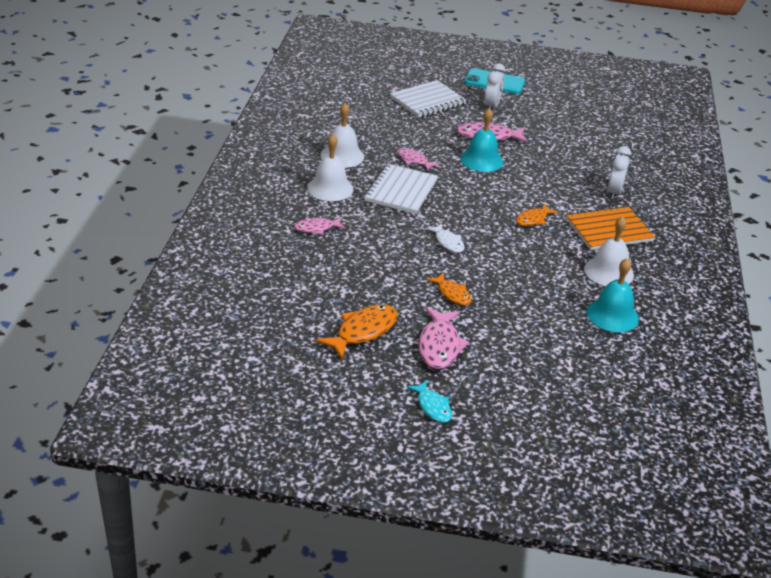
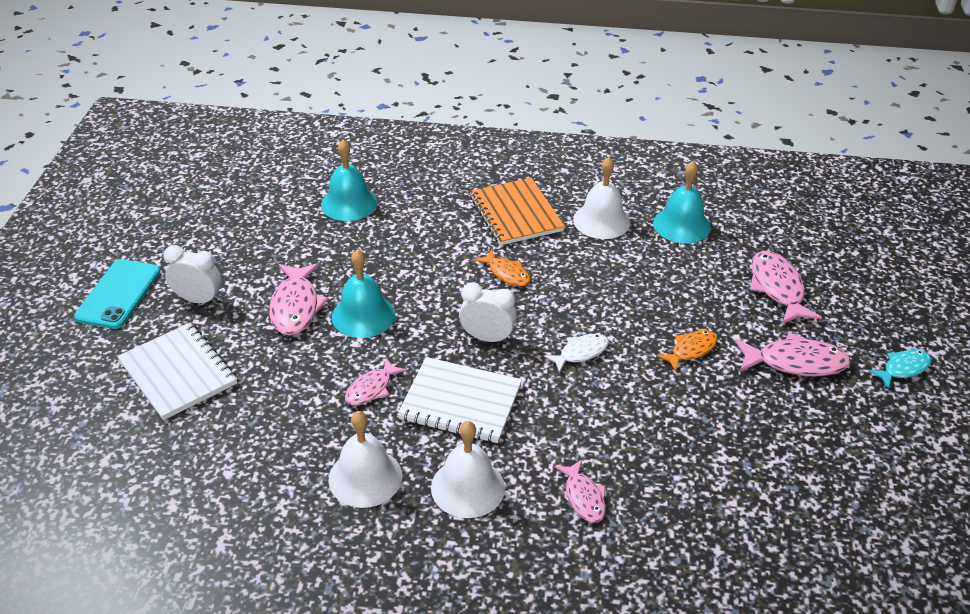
camera: 90 degrees left, 5 degrees up
(363, 331) = (800, 433): orange fish -> none
(532, 355) = (777, 288): none -> pink fish
(604, 159) = (349, 203): none -> turquoise bell
(614, 192) = (430, 202): white clock -> white clock (487, 338)

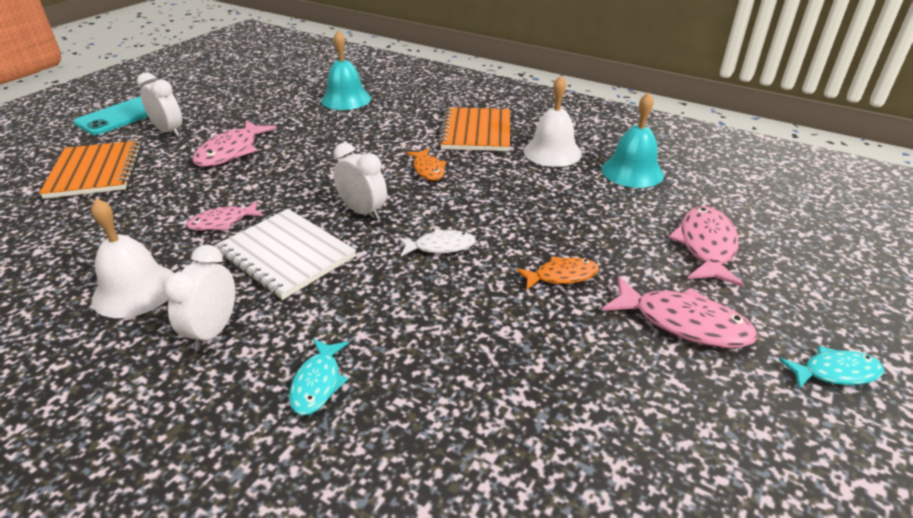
camera: 25 degrees right, 5 degrees down
(178, 373) = (95, 171): white notebook -> orange notebook
(363, 315) = (276, 169): turquoise bell -> none
(467, 487) = (213, 331): white bell -> white clock
(583, 497) = (318, 383): pink fish -> turquoise fish

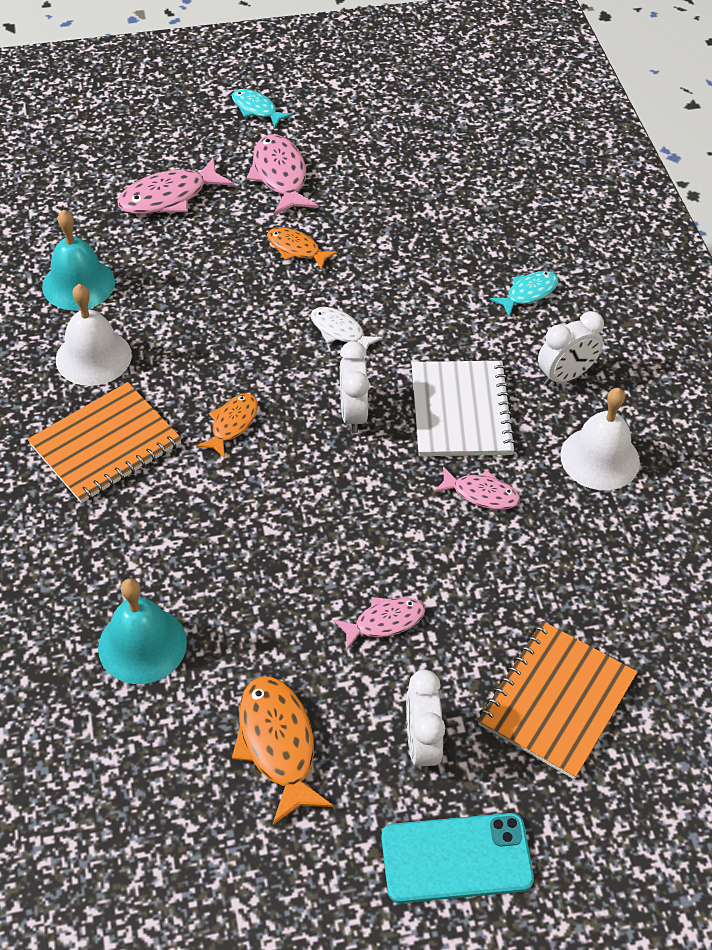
camera: 135 degrees left, 15 degrees up
(231, 151) = (384, 622): pink fish -> pink fish, size x0.62
(244, 105) = (277, 744): none -> orange fish

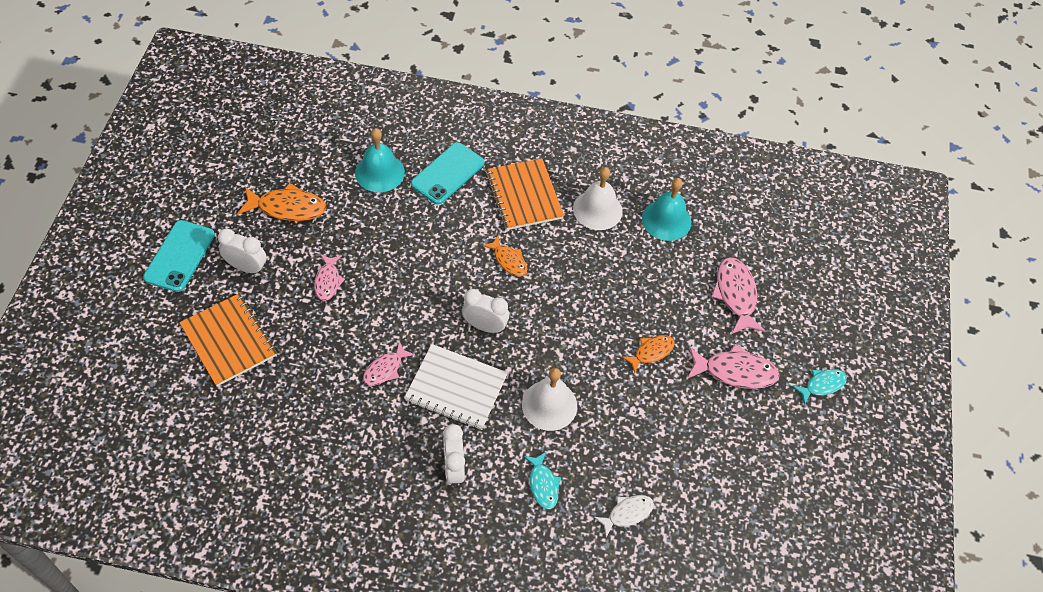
camera: 110 degrees right, 5 degrees up
(104, 552) = (447, 173): none -> turquoise phone
(340, 331) = (560, 347): white fish -> white fish (627, 513)
(600, 458) = (374, 452): white bell -> white bell (549, 405)

